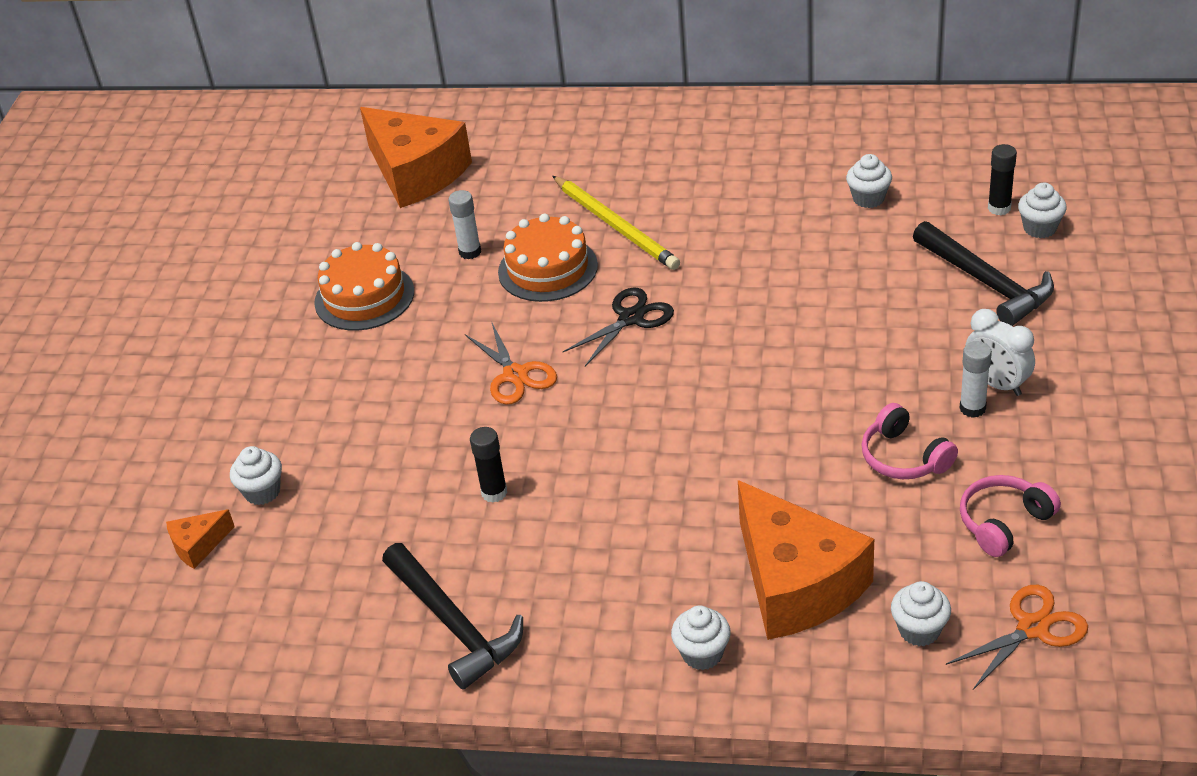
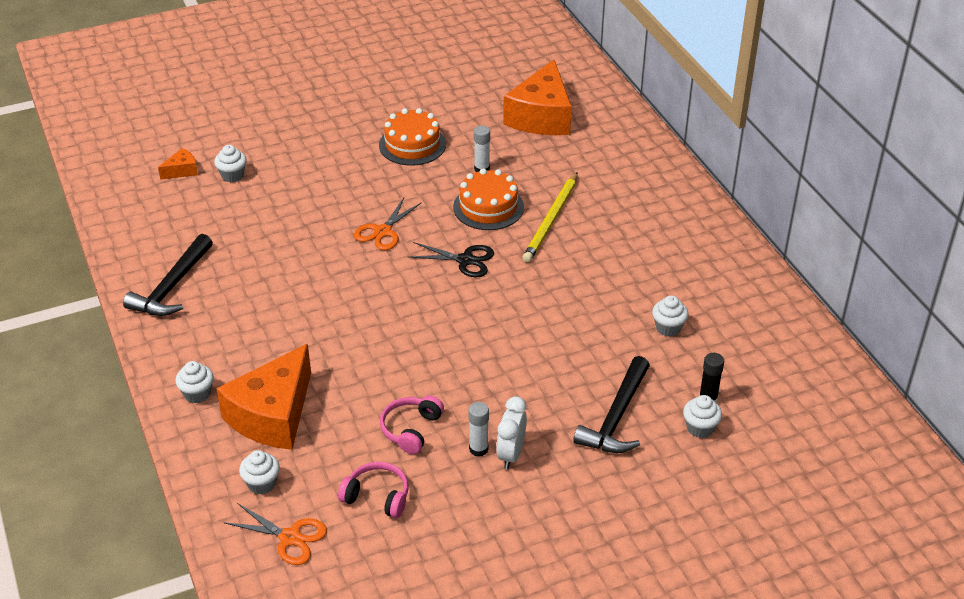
camera: 55 degrees right, 0 degrees up
(198, 545) = (182, 171): orange cheese -> orange cheese turned 120 degrees clockwise
(494, 493) = (280, 262): black glue stick -> none

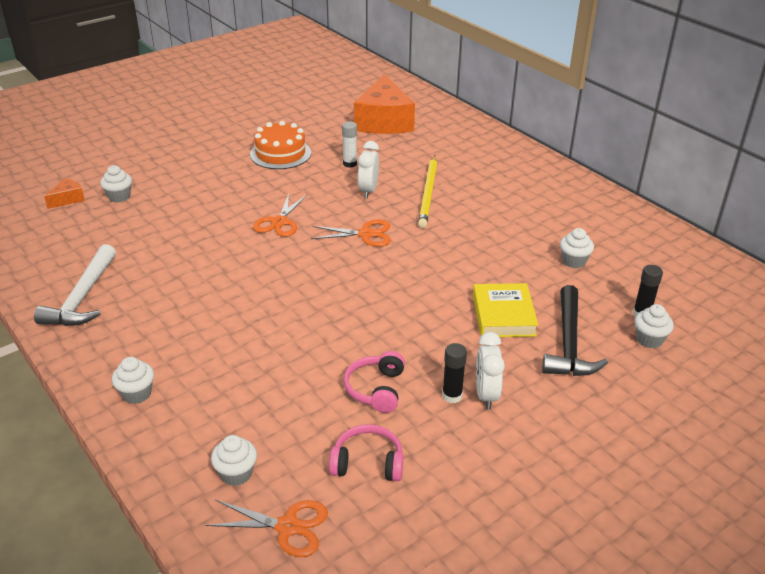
camera: 15 degrees left, 5 degrees down
(172, 286) = (83, 297): black hammer -> white hammer
(273, 415) = (226, 400): orange cheese -> none
(465, 260) = (366, 234): black scissors -> orange scissors
(478, 449) = (452, 396): white glue stick -> black glue stick
(488, 207) = (368, 191): orange cake -> white clock
(565, 376) = (503, 315): none -> yellow book

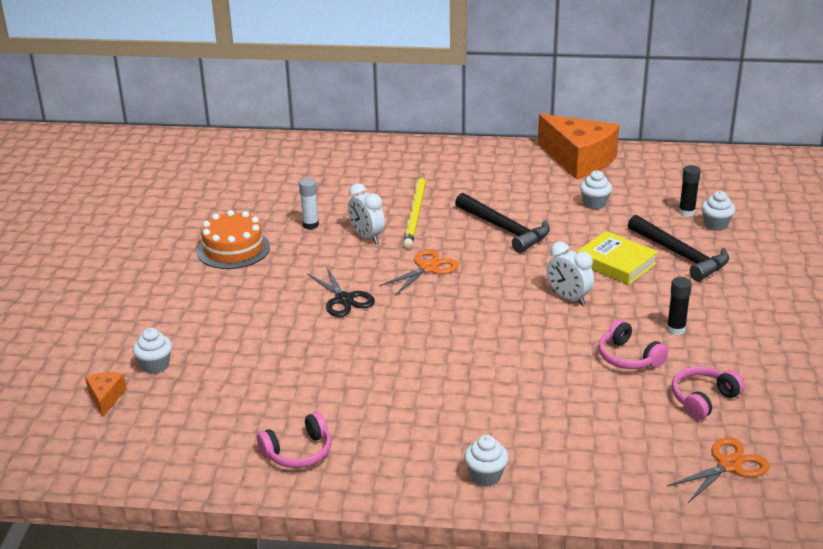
camera: 45 degrees left, 5 degrees down
(83, 297) = (298, 452): white hammer -> pink headphones
(236, 473) = (646, 465): white cupcake -> none
(279, 222) = (344, 299): orange scissors -> black scissors
(384, 121) = (271, 178): orange cheese -> orange cheese (579, 160)
(428, 193) = (415, 213): yellow pencil -> yellow pencil turned 45 degrees clockwise
(468, 239) = (504, 229): none -> black hammer
(486, 395) = (692, 315): white clock -> white clock (568, 298)

